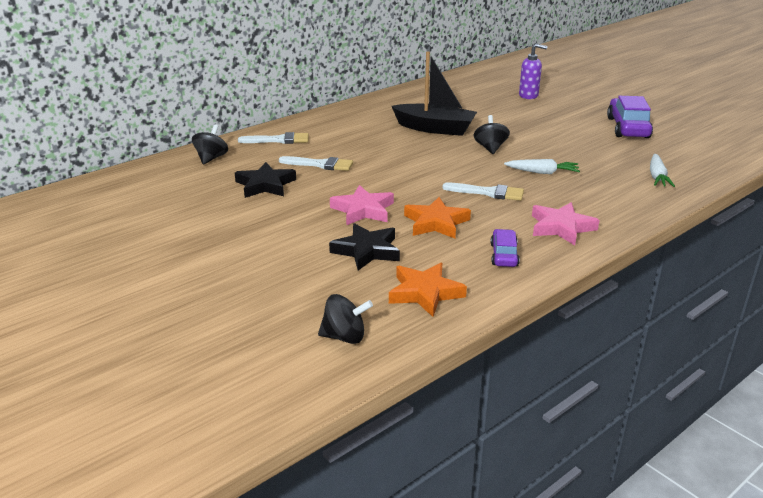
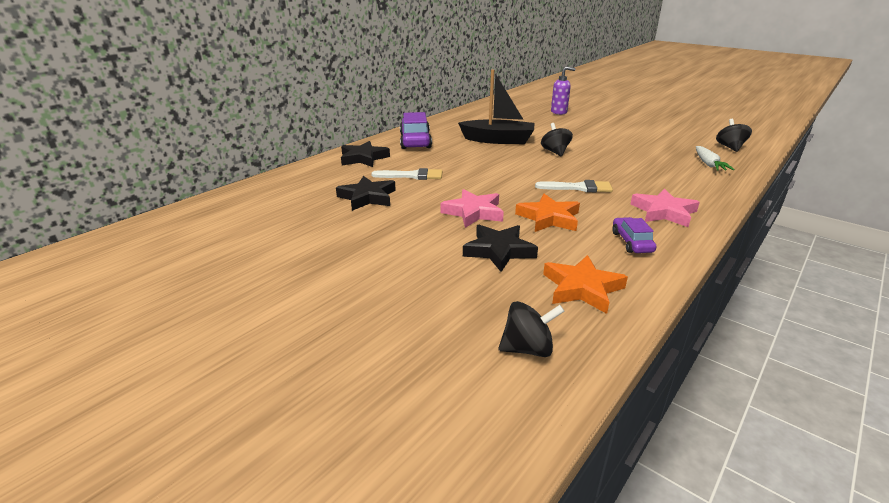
camera: 10 degrees left, 0 degrees up
(211, 158) = (305, 178): black spinning top -> black spinning top (730, 147)
(278, 140) = (363, 158): white brush -> black star
(542, 172) = (612, 168): white carrot -> none
(628, 128) = (654, 130): purple car -> purple car (415, 141)

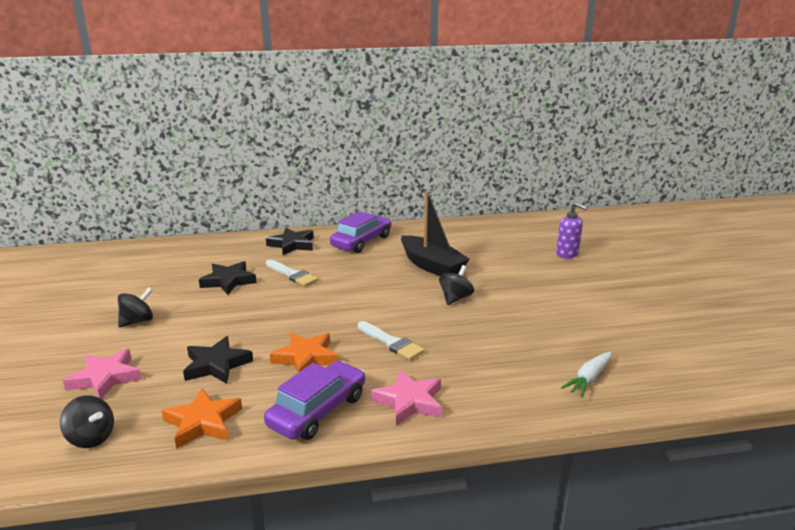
camera: 40 degrees right, 5 degrees down
(473, 212) = (266, 326): pink star -> pink star (105, 378)
(631, 242) = (318, 411): purple car -> purple car, size x1.77
(730, 147) = (673, 373): black spinning top -> black spinning top (137, 321)

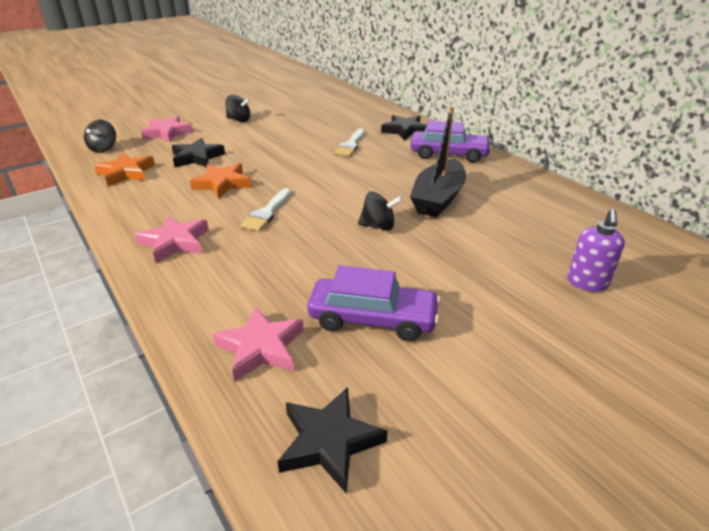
camera: 65 degrees right, 10 degrees up
(228, 281) = (318, 128): black star -> black star (329, 441)
(318, 411) = (150, 207): purple car -> purple car (372, 319)
(589, 379) = (261, 347): white carrot -> pink star

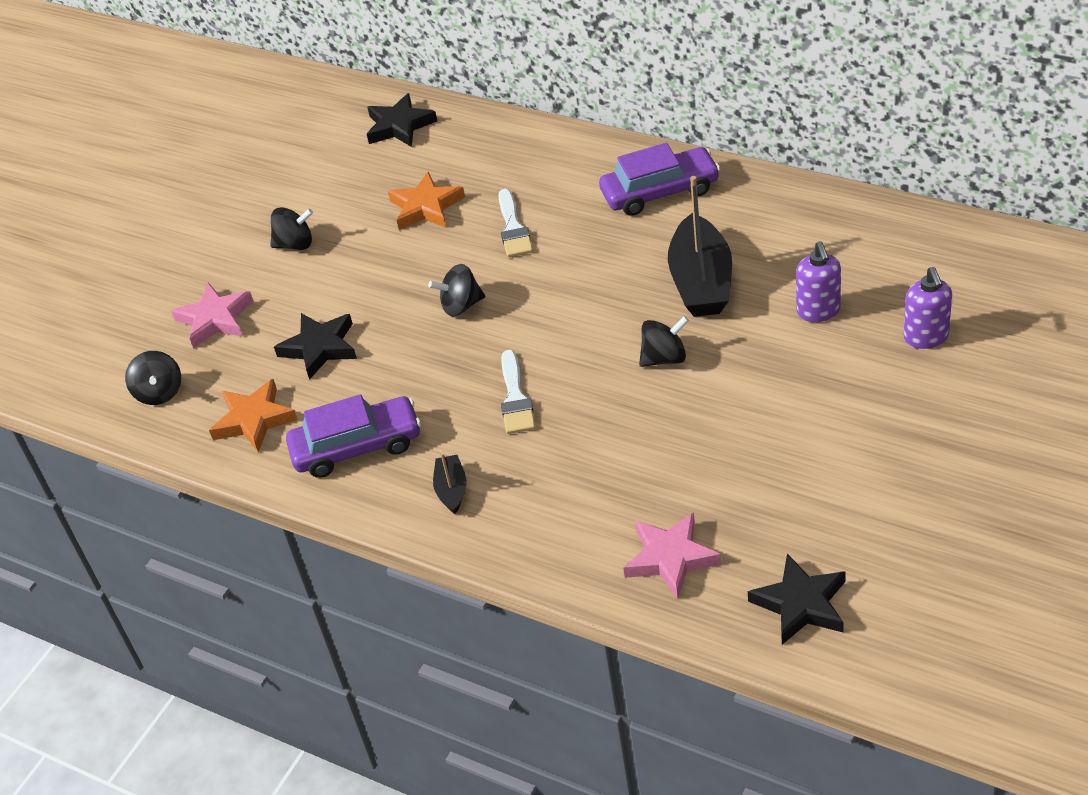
camera: 20 degrees left, 10 degrees up
(175, 242) = (452, 490): pink star -> black boat
(222, 184) = (409, 378): orange star -> orange star (426, 207)
(287, 164) = (461, 306): none -> black spinning top
(372, 319) = (749, 478): purple car -> purple car (357, 447)
(405, 131) = (565, 164): black star -> black star (399, 126)
(508, 239) = (818, 311): none -> purple soap dispenser

